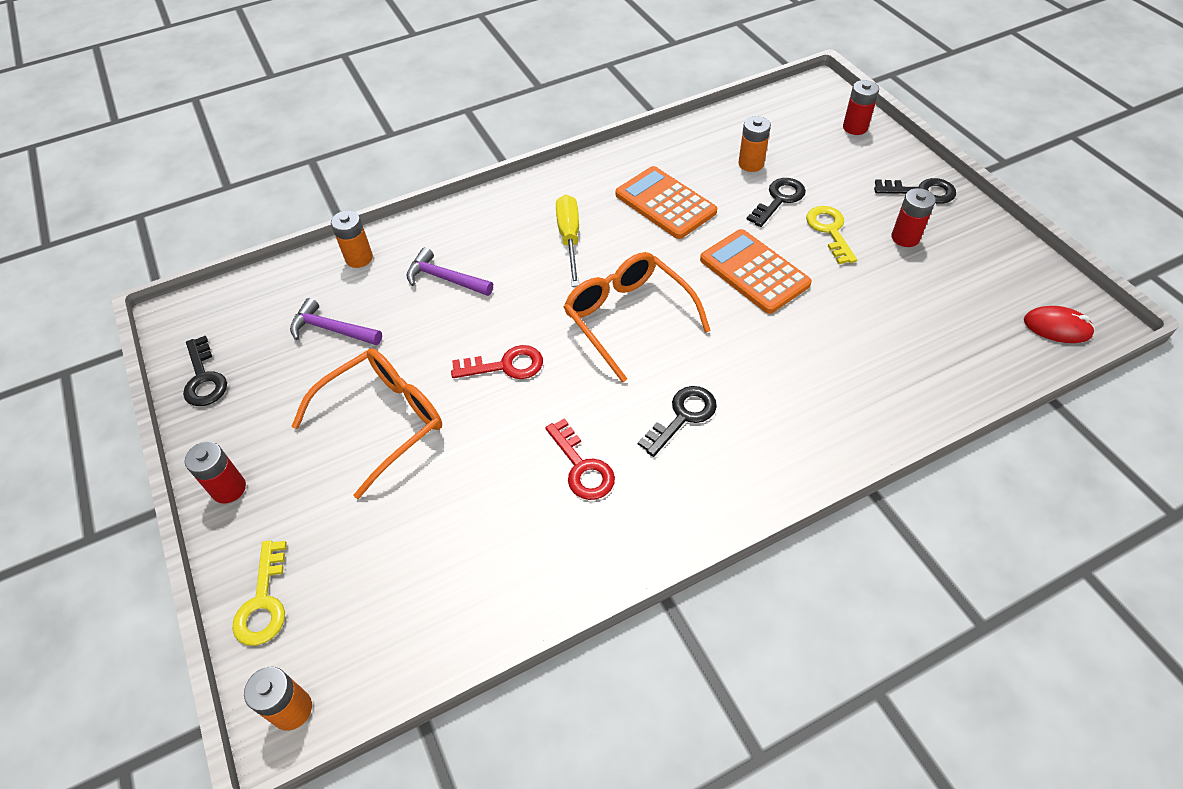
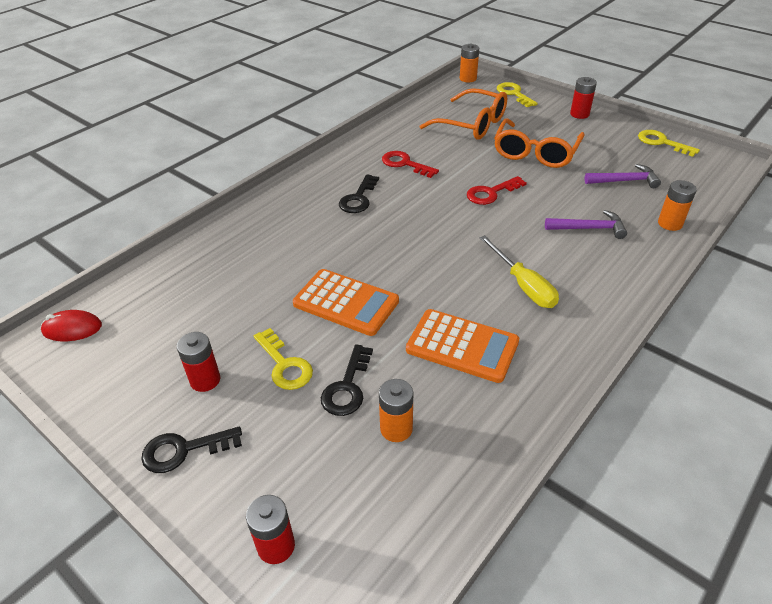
camera: 155 degrees right, 10 degrees down
(204, 378) = (662, 142): black key -> yellow key
(628, 318) = (430, 241): orange glasses -> orange glasses (472, 124)

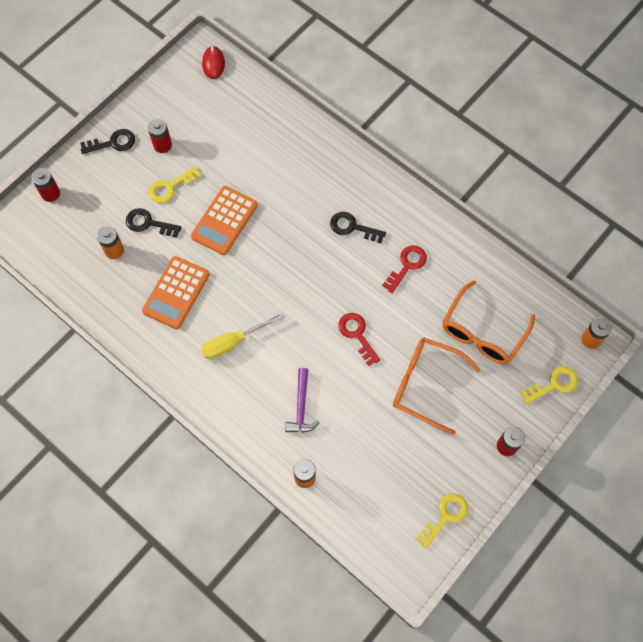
camera: 90 degrees right, 25 degrees up
(184, 450) = (113, 143): black key -> black key turned 90 degrees clockwise
(624, 181) = (373, 457): purple hammer -> none

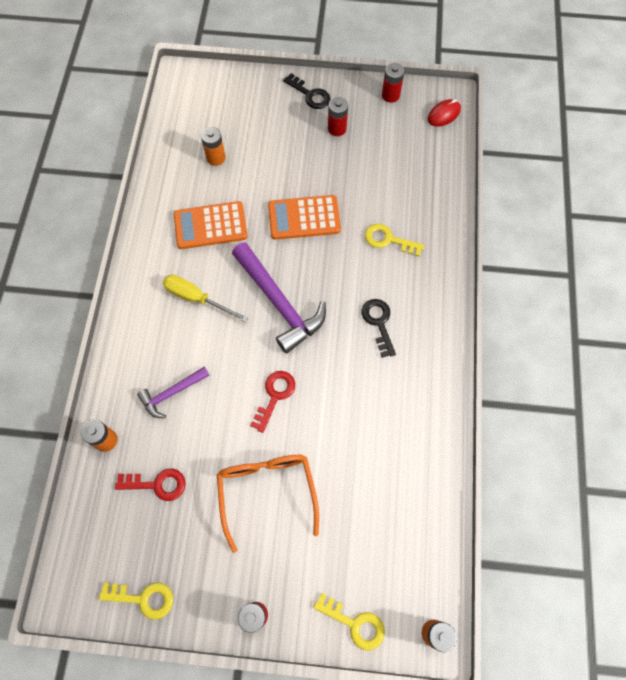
camera: 55 degrees right, 0 degrees up
(50, 193) = (232, 84): red battery -> red battery (390, 95)
(148, 223) = (258, 165): black key -> none
(170, 187) = (303, 159): yellow key -> yellow key (388, 240)
(284, 284) = (279, 303): none -> purple hammer
(407, 265) = (377, 395): red key -> red key (157, 484)
(482, 332) = (360, 512): orange glasses -> none

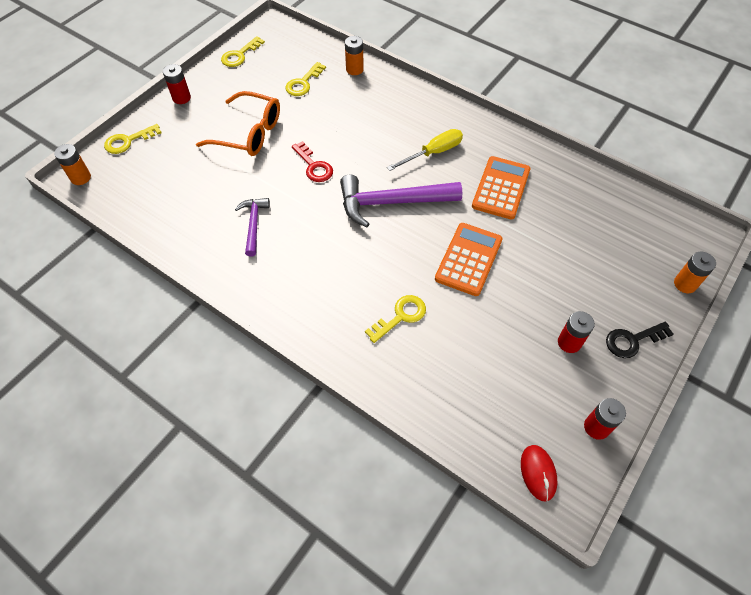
camera: 120 degrees right, 10 degrees down
(157, 484) = (303, 83): red key -> yellow key
(172, 393) = (362, 111): purple hammer -> purple hammer (254, 224)
(216, 158) = (579, 221): orange battery -> orange battery (685, 284)
(378, 323) = (322, 263): black key -> none

